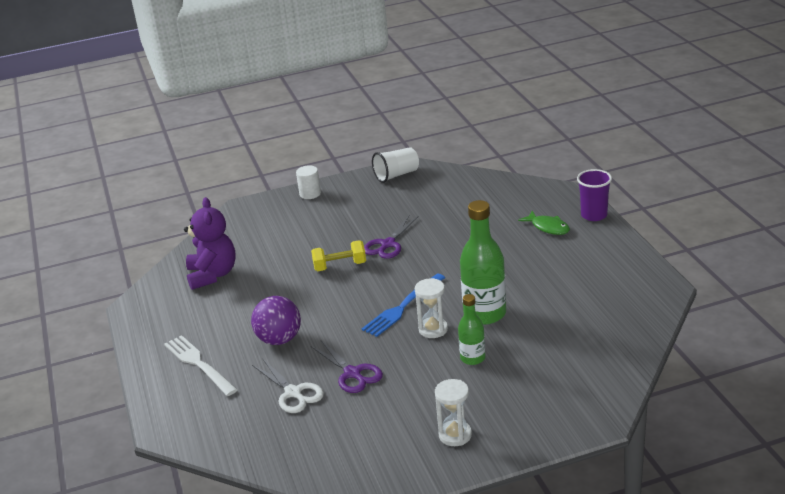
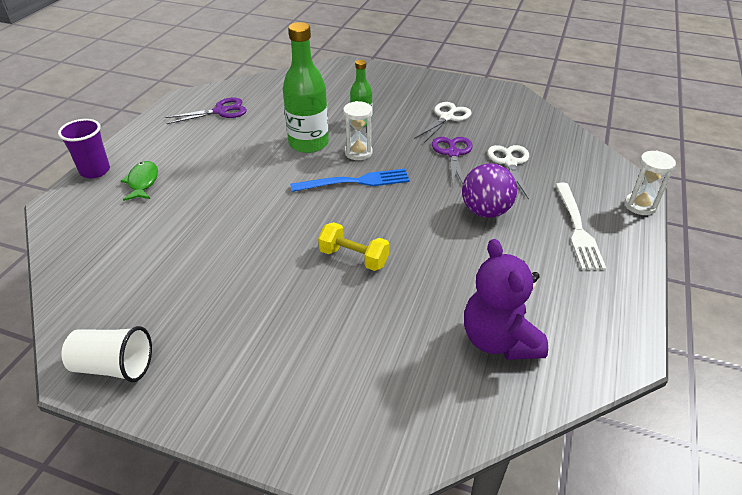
camera: 145 degrees left, 10 degrees up
(212, 275) = (499, 340): purple teddy bear -> purple teddy bear turned 45 degrees counterclockwise
(310, 194) = (246, 419): white cylinder -> none
(388, 244) = (279, 255): purple scissors -> purple scissors (220, 111)
(399, 410) = (446, 117): none -> white scissors
(455, 435) = (430, 92): white hourglass -> white hourglass (640, 205)

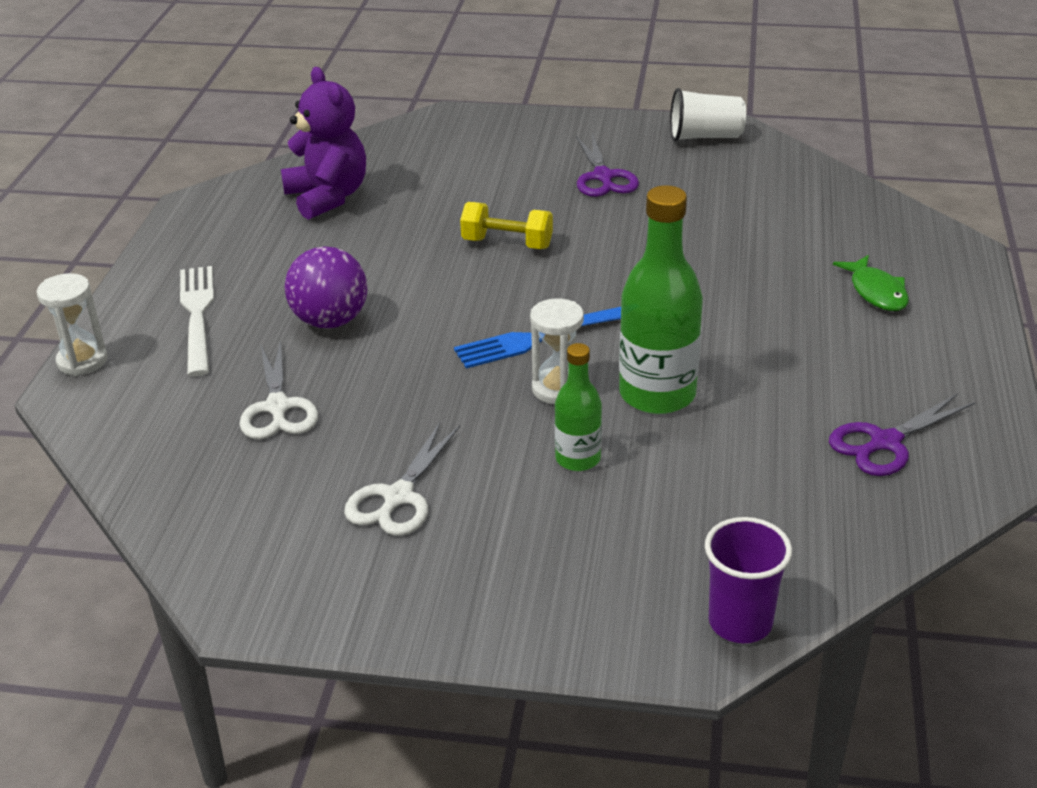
camera: 170 degrees right, 5 degrees down
(95, 171) = (971, 297): purple cup -> purple cup (740, 622)
(453, 154) = (383, 411): purple scissors -> purple scissors (603, 177)

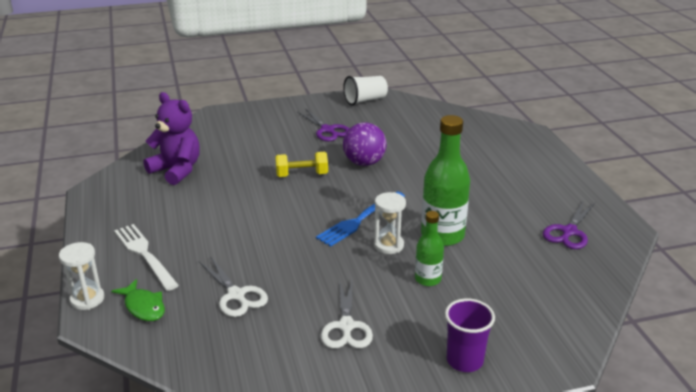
camera: 25 degrees left, 5 degrees down
(330, 321) = (231, 239): purple ball -> purple ball (364, 163)
(740, 622) = (573, 340): purple cup -> purple cup (464, 360)
(876, 292) = (508, 160): green fish -> green fish (143, 306)

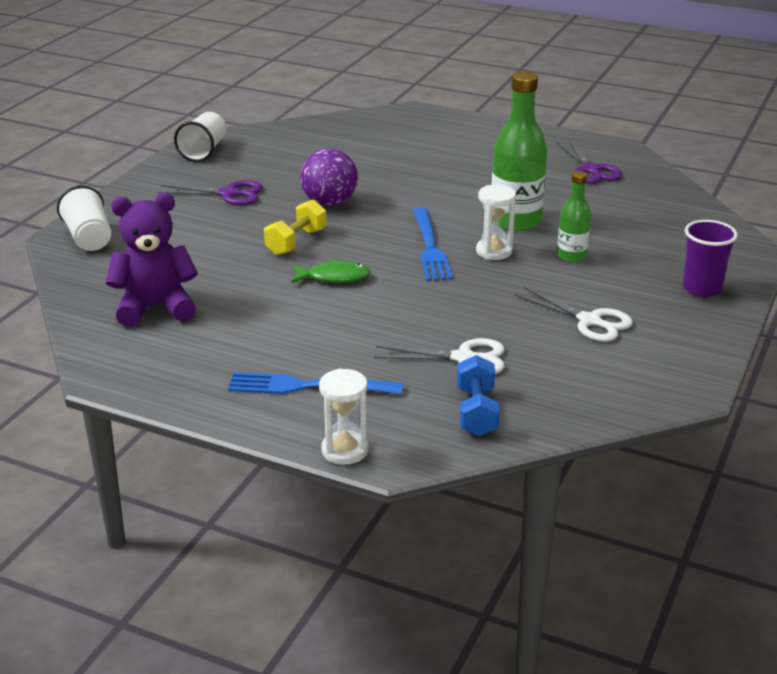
camera: 50 degrees left, 0 degrees up
(143, 306) = (409, 419): green fish -> green fish (334, 277)
(144, 254) = (306, 386): white fork -> blue fork
(176, 329) = (476, 412): none -> blue dumbbell
(224, 119) = (89, 238): none -> white cup

